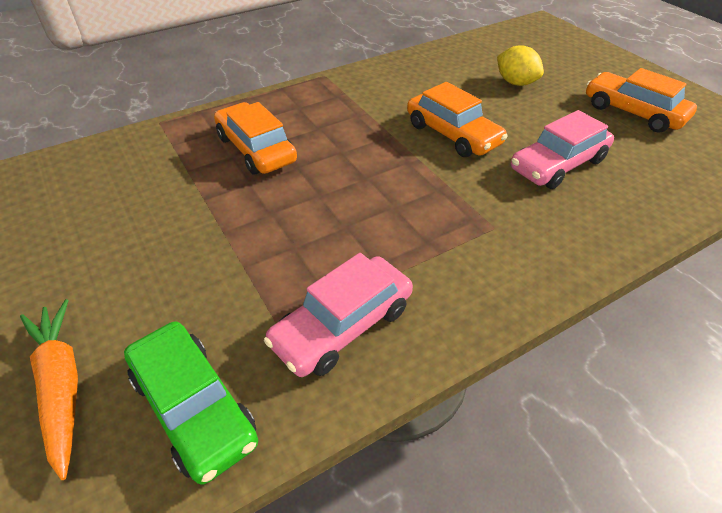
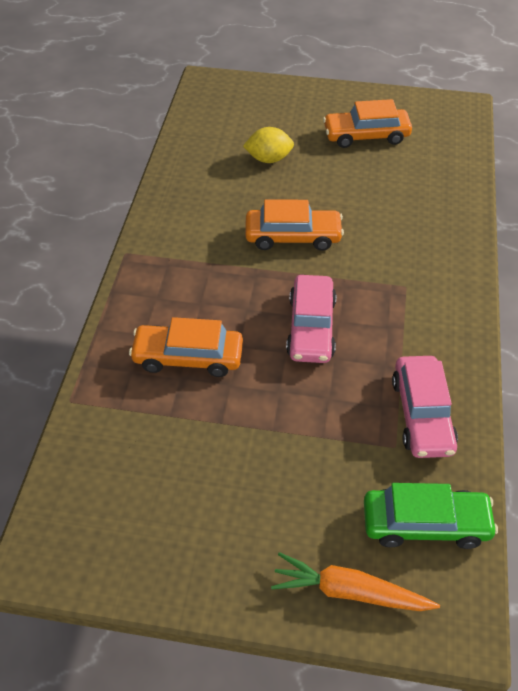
camera: 50 degrees left, 5 degrees up
(558, 164) = (379, 212): pink car -> pink car (311, 327)

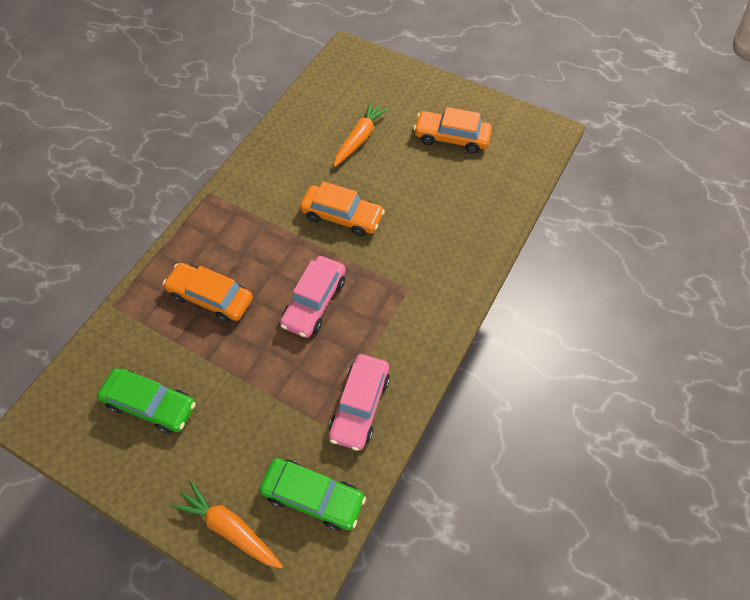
camera: 20 degrees right, 10 degrees up
(178, 491) = (151, 404): none -> green car
(269, 159) = (360, 138): yellow lemon -> orange carrot

